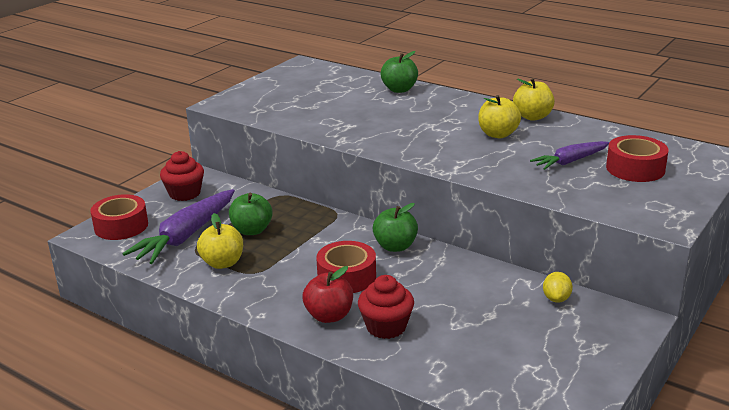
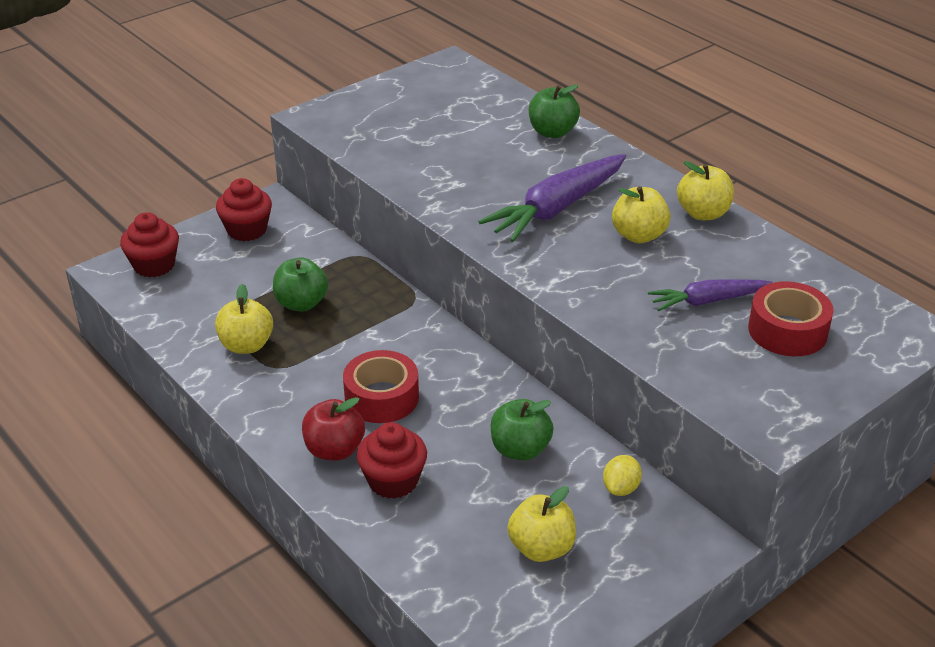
camera: 15 degrees right, 10 degrees up
(121, 226) = (154, 265): red tape -> red cupcake
(186, 236) = (221, 296): purple carrot -> purple carrot (556, 208)
(395, 246) = (462, 365): green apple -> green apple (520, 449)
(523, 347) = (541, 548): none -> yellow apple

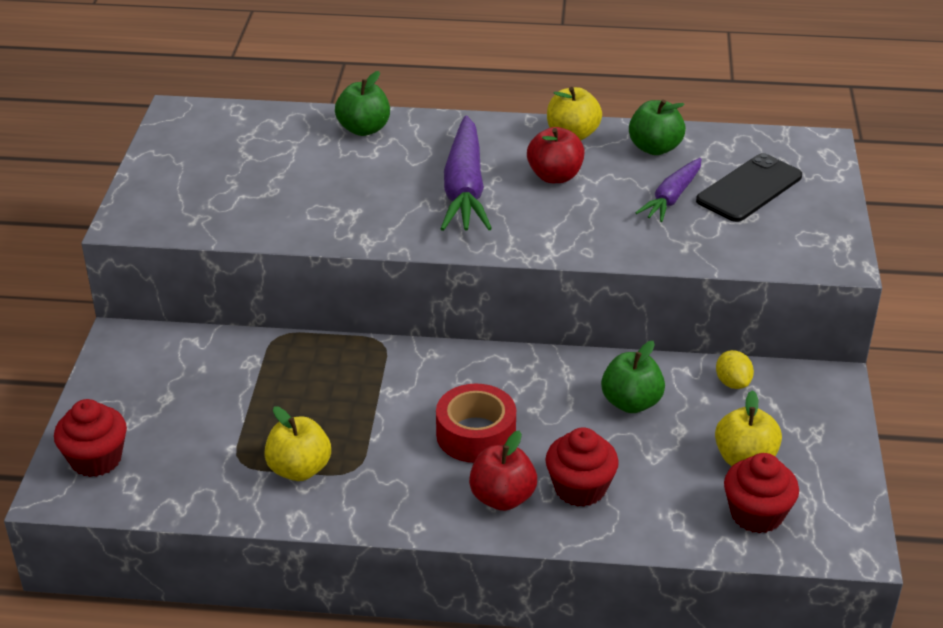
camera: 45 degrees left, 0 degrees up
(247, 230) = (138, 375): red cupcake -> red cupcake (756, 514)
(301, 303) = (292, 405): green apple -> green apple (655, 148)
(639, 235) = (555, 176): yellow apple -> red apple
(787, 331) = (749, 188): red tape -> black phone

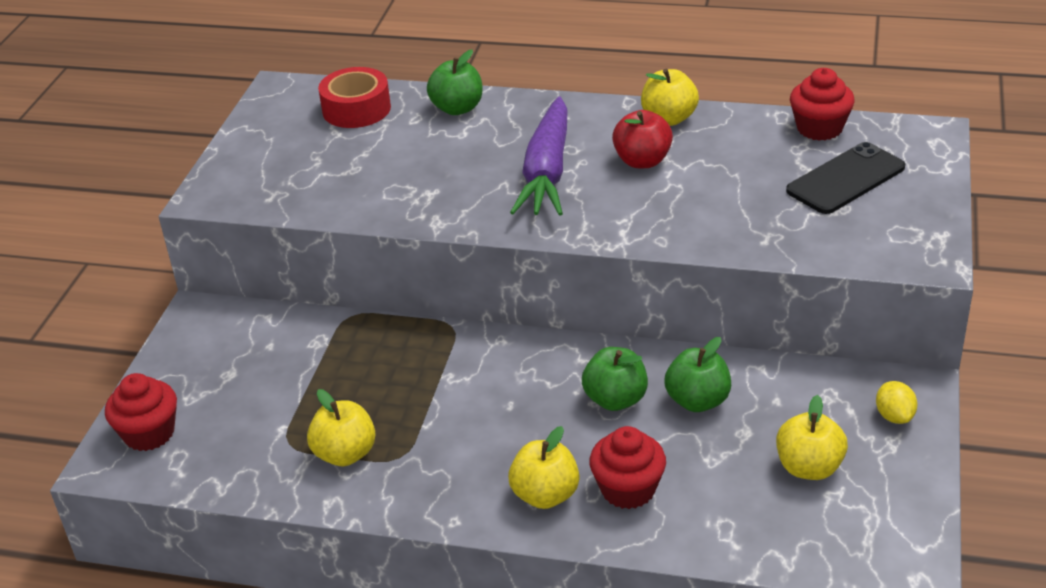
camera: 10 degrees right, 0 degrees up
(476, 434) = (530, 427): red tape -> red tape (356, 109)
(502, 498) = (545, 495): red apple -> yellow apple
(655, 148) = (752, 134): green apple -> green apple (615, 399)
(671, 198) = (761, 186): purple carrot -> none
(732, 383) = (809, 384): yellow lemon -> yellow lemon (894, 416)
(756, 514) = (811, 528): red cupcake -> red cupcake (819, 128)

